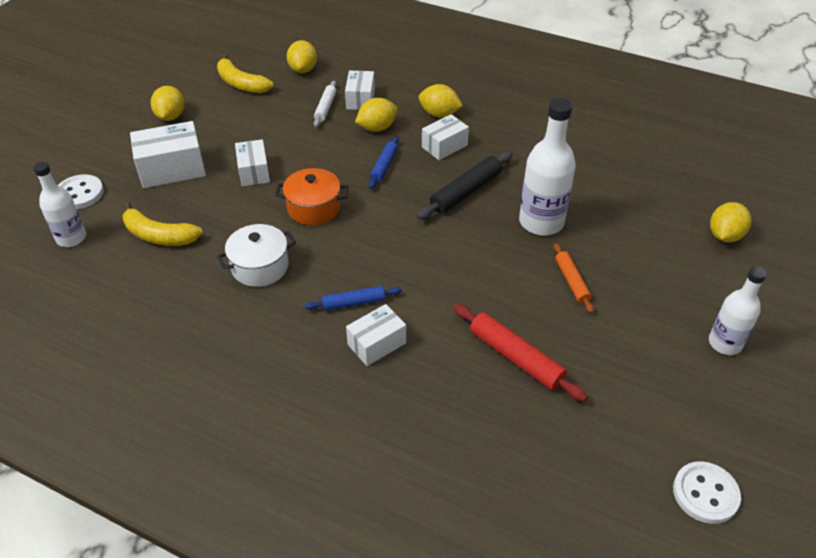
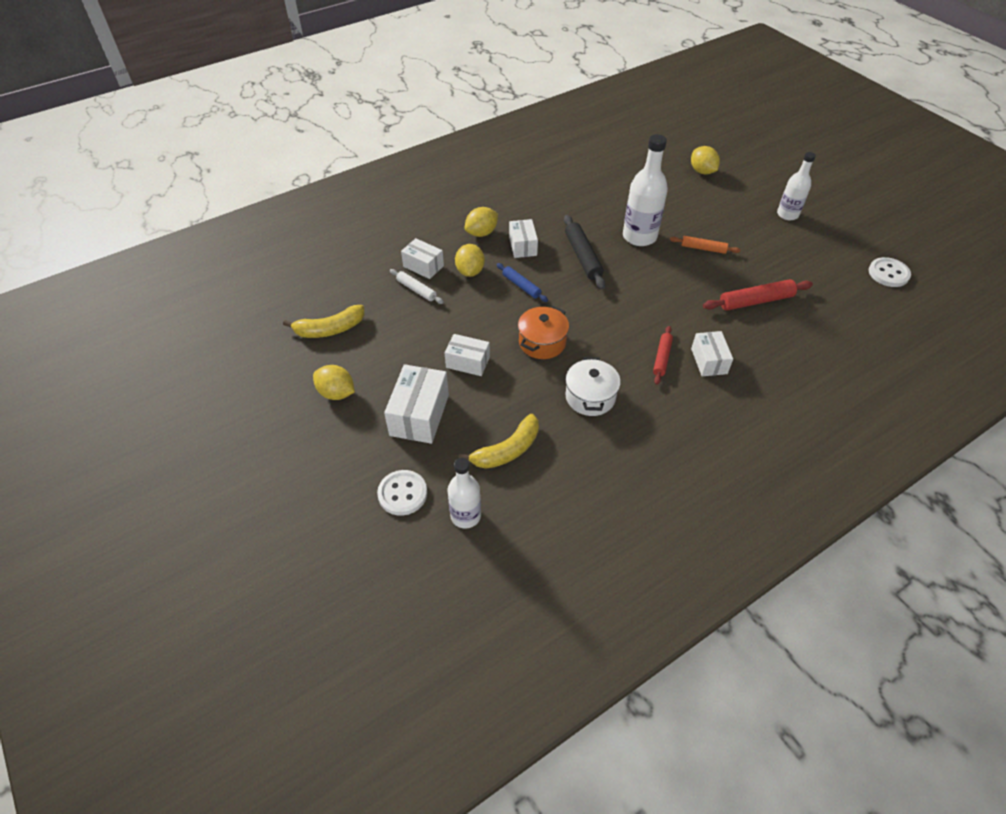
camera: 60 degrees left, 5 degrees up
(303, 69) = (347, 283): yellow lemon -> none
(353, 303) = (662, 358): blue rolling pin -> red rolling pin

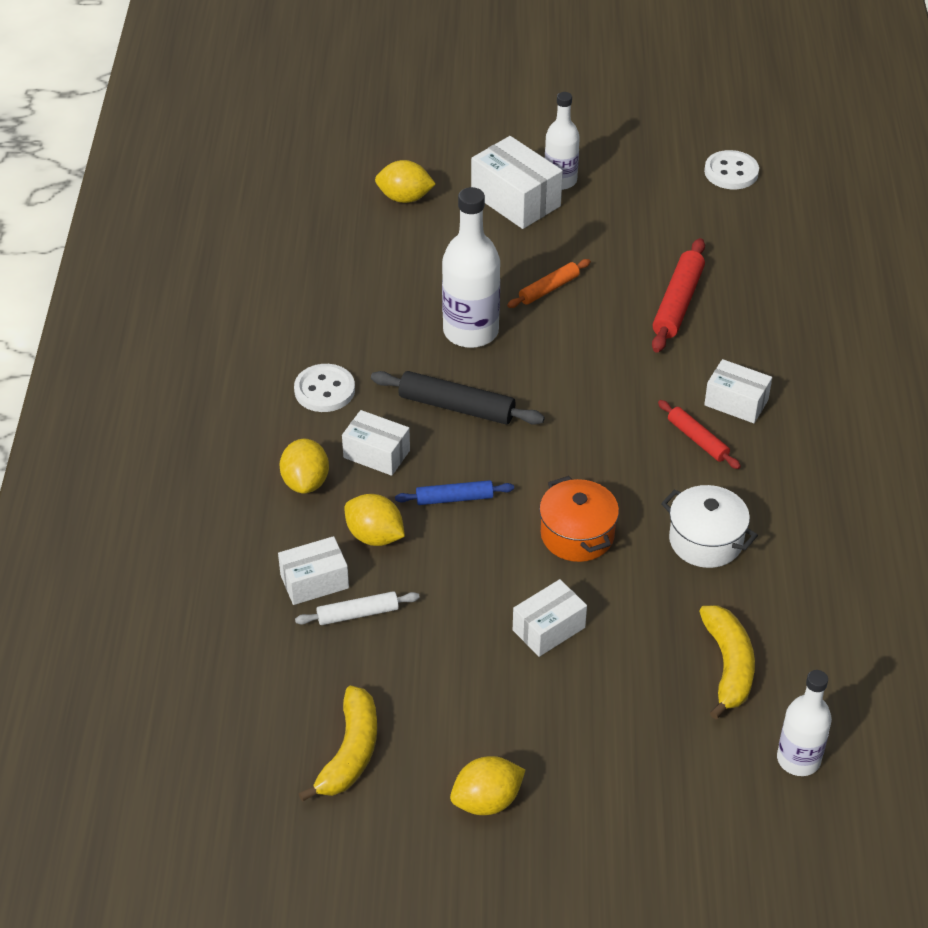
camera: 55 degrees left, 5 degrees down
(402, 494) = (719, 807): white button -> white button (324, 390)
(419, 415) = (601, 727): white box -> white box (515, 200)

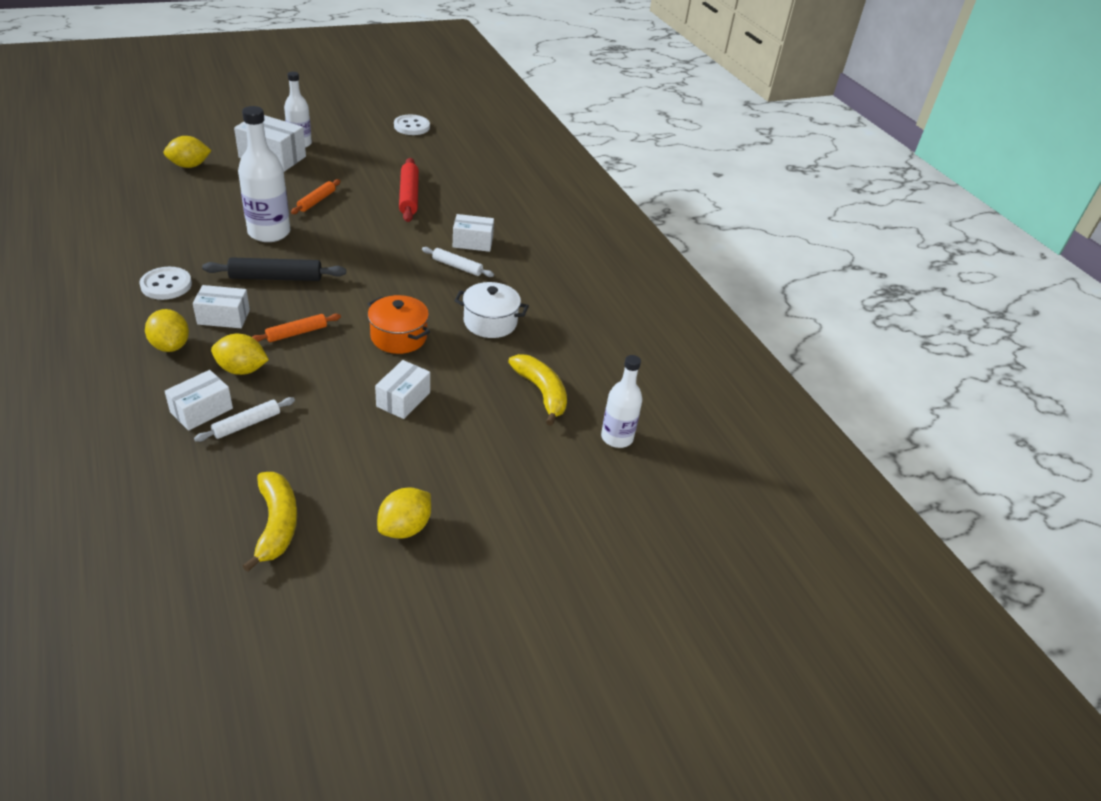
camera: 30 degrees left, 5 degrees down
(454, 498) = (296, 333): blue rolling pin -> orange rolling pin
(698, 439) = (457, 266): red rolling pin -> white rolling pin

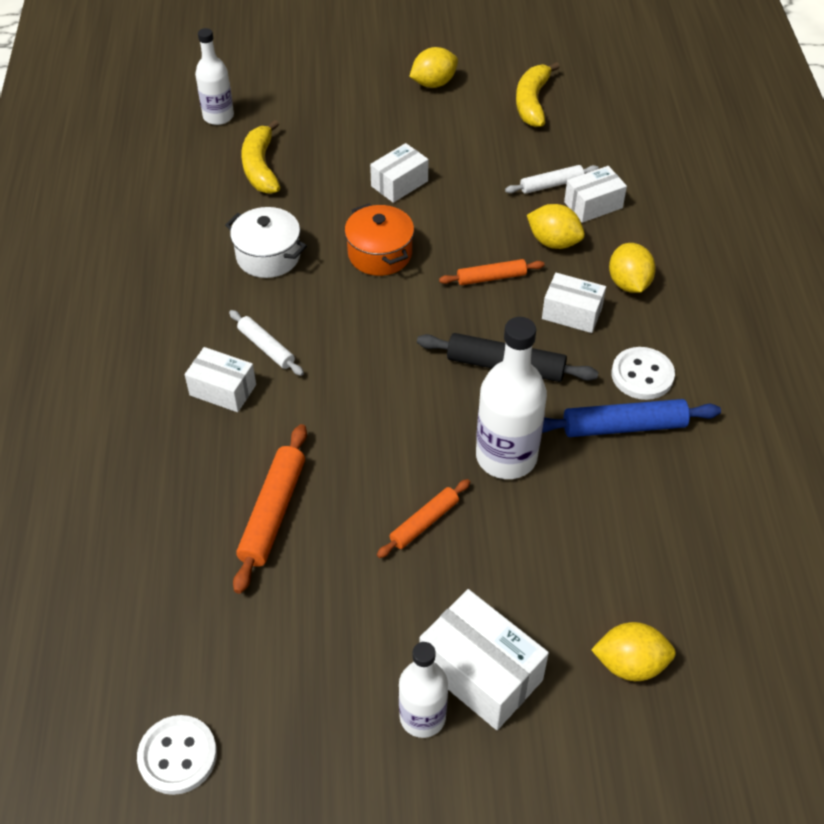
camera: 155 degrees left, 10 degrees up
(184, 256) = (624, 426): none -> blue rolling pin
(409, 196) = (273, 513): red rolling pin -> orange rolling pin

